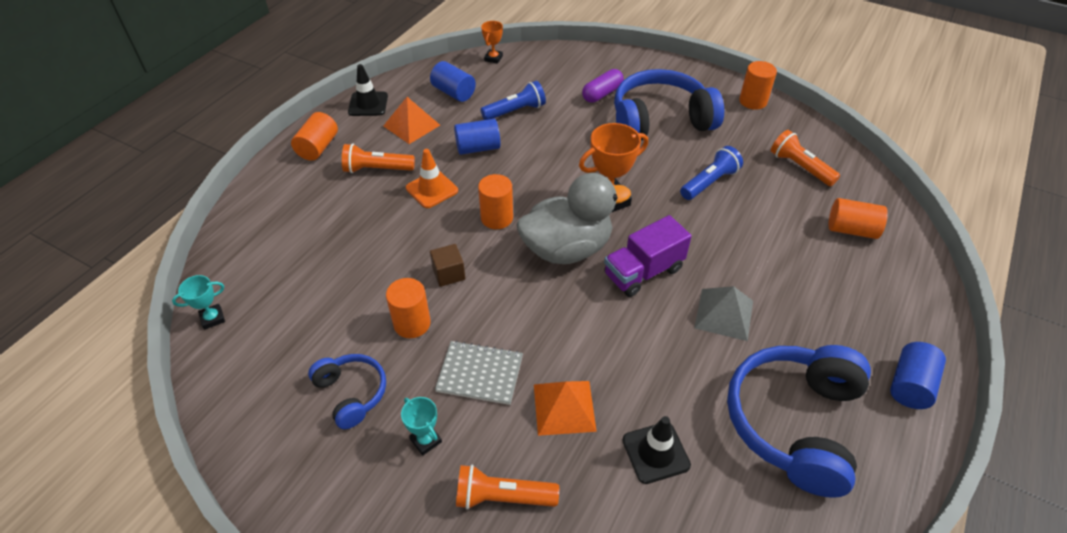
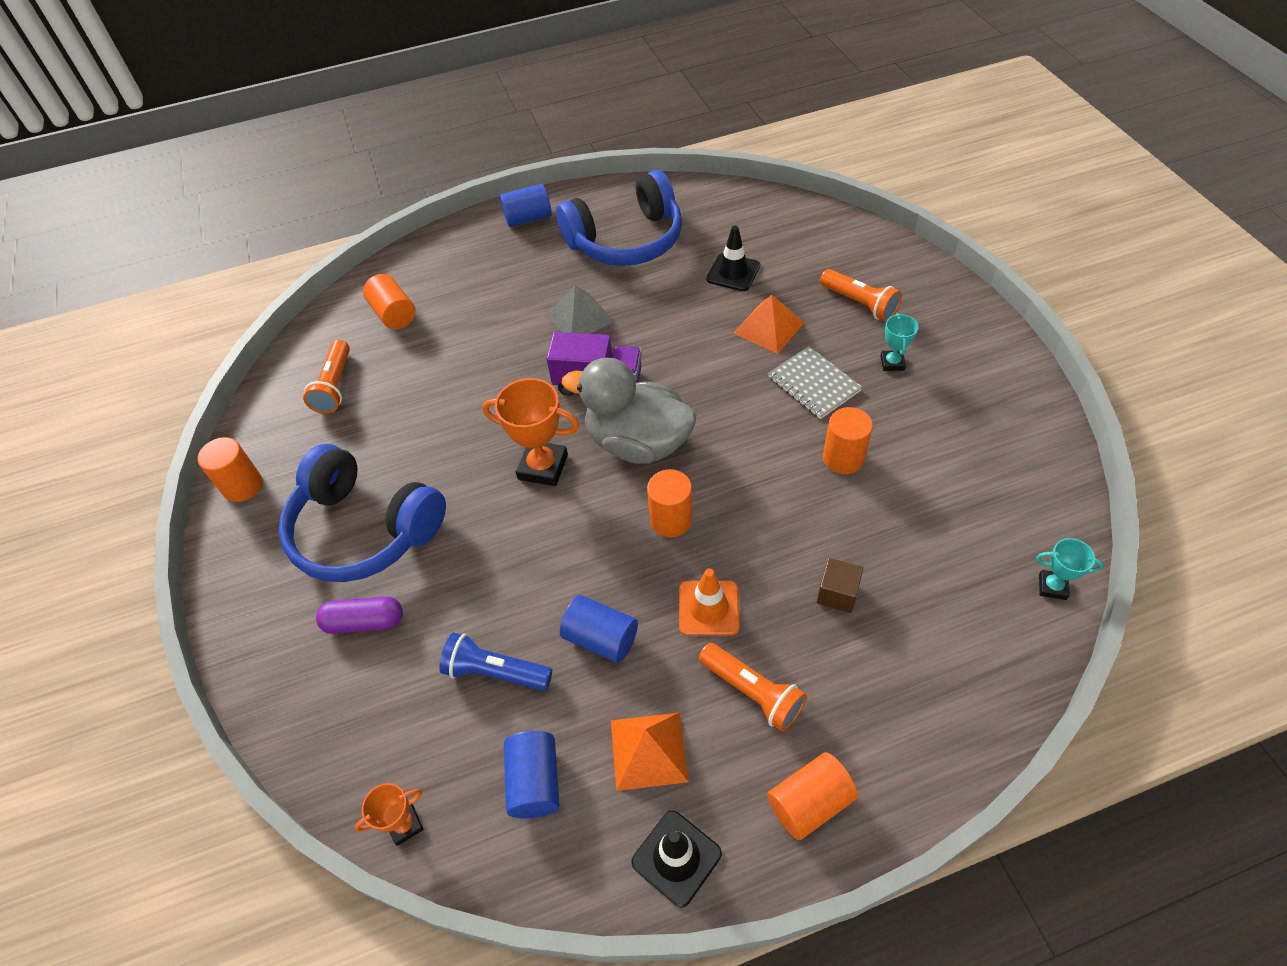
camera: 135 degrees left, 5 degrees up
(351, 393) = (935, 429): blue headphones -> none
(448, 274) = (772, 487): brown cube -> brown cube (837, 594)
(709, 182) = (430, 424): blue flashlight -> none

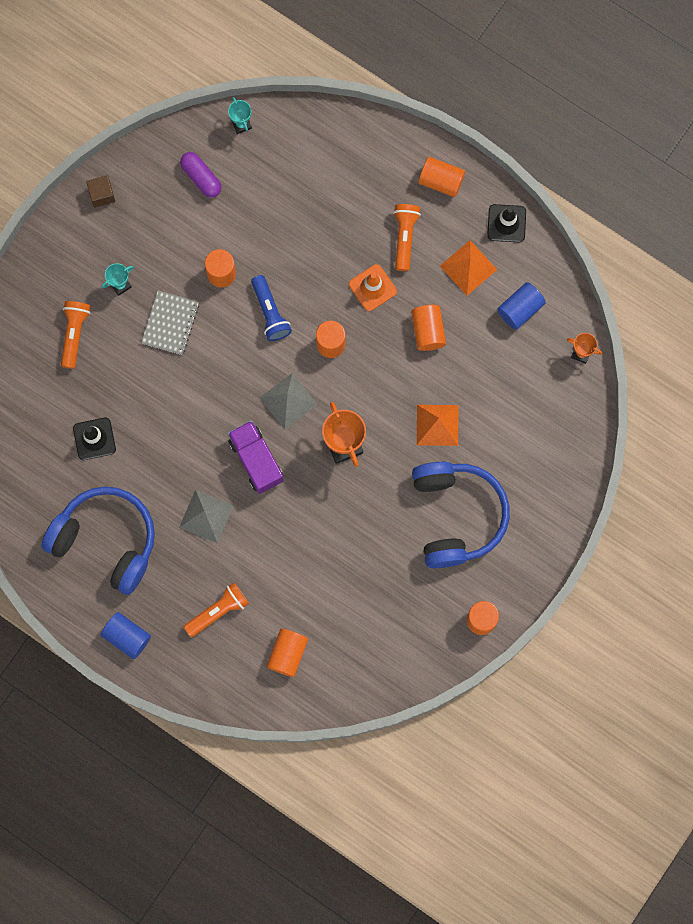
camera: 130 degrees left, 25 degrees up
(334, 386) = (374, 635): orange flashlight -> orange flashlight (218, 611)
(364, 622) = (506, 463): purple capsule -> purple capsule (201, 178)
(495, 672) = (483, 371): blue flashlight -> blue flashlight (270, 313)
(601, 638) = (428, 331): blue cylinder -> orange cylinder
(638, 443) = (288, 401): grey duck -> grey pyramid
(769, 328) = (136, 381): orange pyramid -> orange pyramid (437, 425)
(837, 594) = (319, 228): brown cube -> brown cube (102, 194)

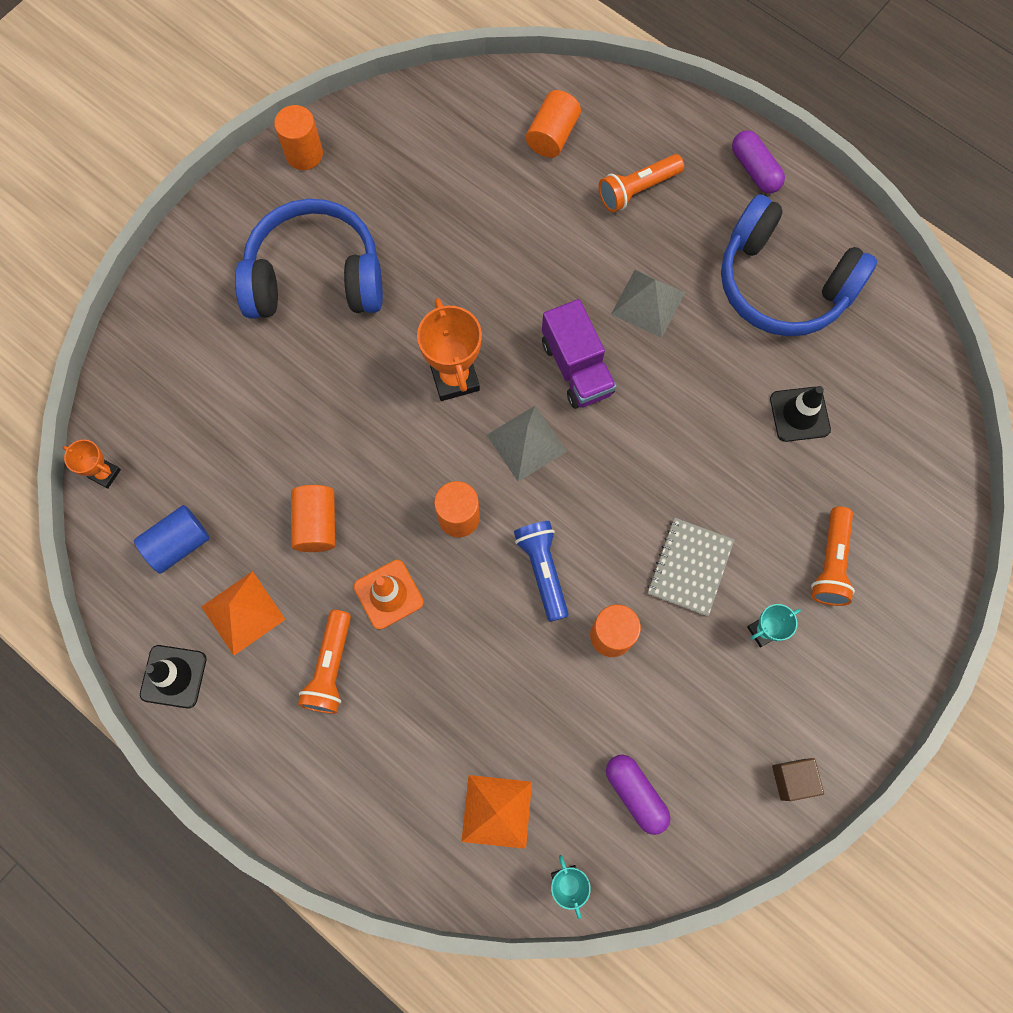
camera: 175 degrees left, 5 degrees down
(127, 637) = (754, 170): blue cylinder -> purple capsule
(437, 425) = (323, 394): orange pyramid -> orange pyramid (496, 811)
(441, 181) = (261, 754): orange cylinder -> none
(456, 515) = (315, 277): blue headphones -> blue headphones turned 90 degrees clockwise

